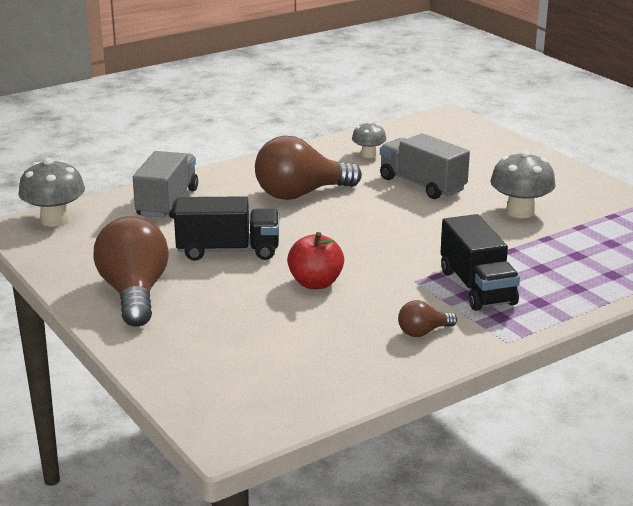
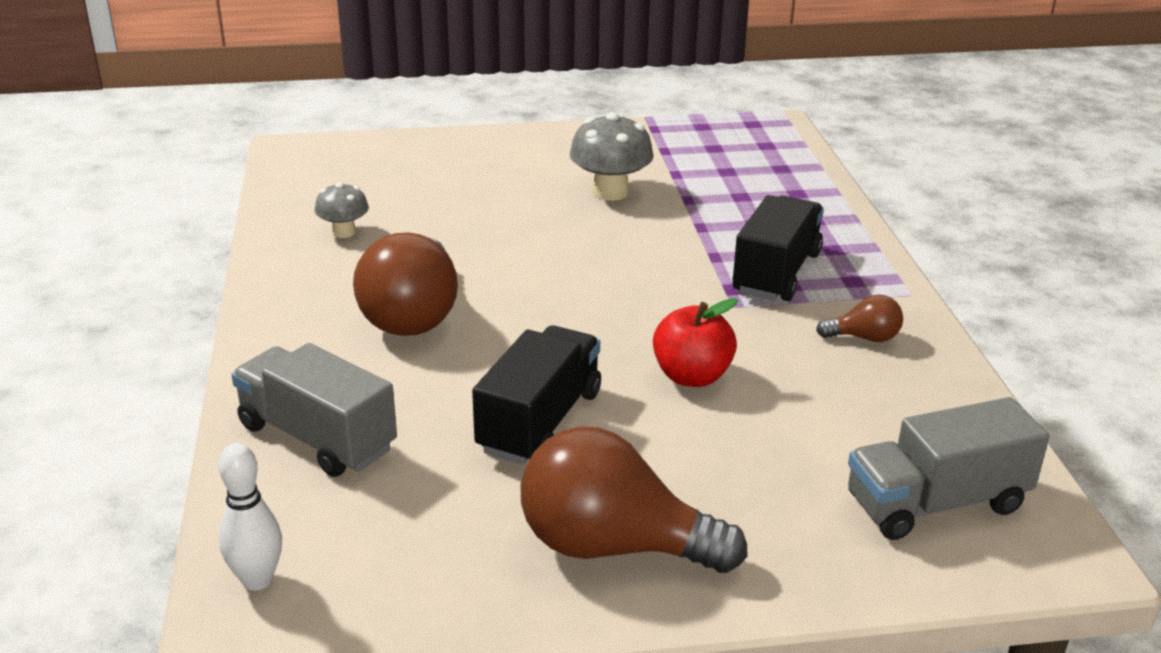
camera: 65 degrees left, 5 degrees up
(55, 220) = (257, 580): grey mushroom -> white bowling pin
(422, 185) = (477, 225): grey truck -> grey truck (936, 503)
(423, 332) = (864, 338): brown light bulb -> brown light bulb turned 90 degrees counterclockwise
(477, 287) = (776, 273): black truck -> black truck turned 75 degrees counterclockwise

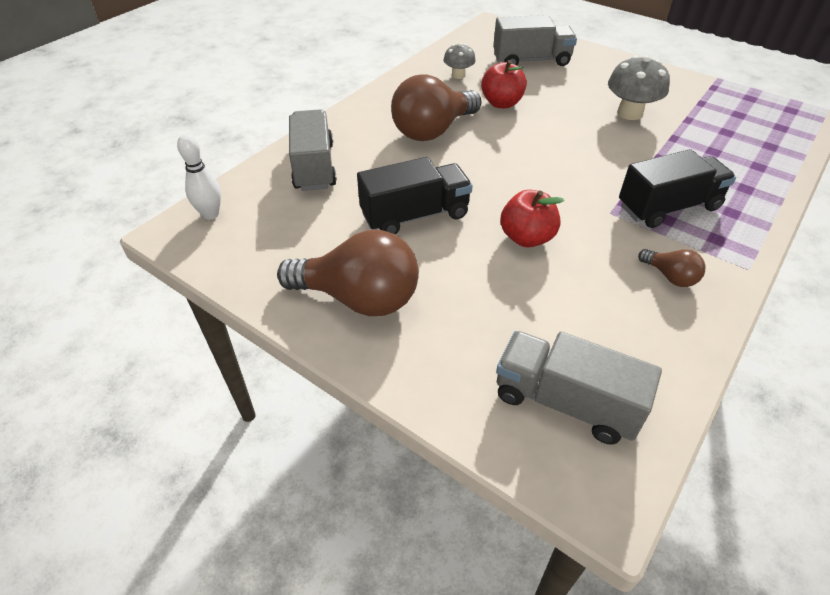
camera: 45 degrees right, 15 degrees up
(413, 176) = (531, 60): none -> grey truck
(451, 243) = (501, 103): none -> red apple
(613, 546) = (359, 298): brown light bulb -> brown light bulb turned 135 degrees clockwise

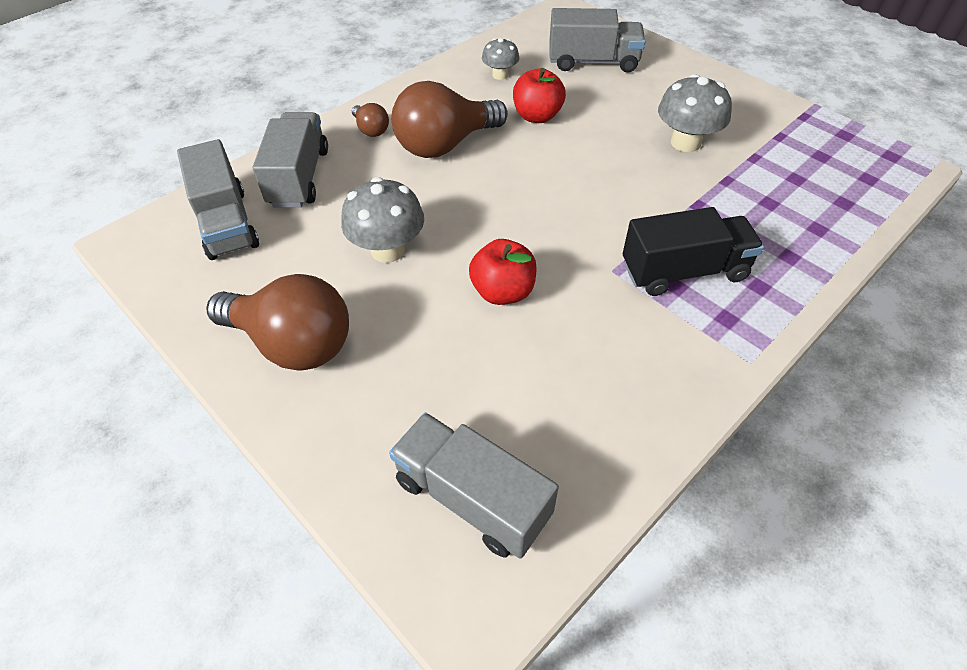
camera: 10 degrees right, 5 degrees up
(210, 214) = (172, 224): white bowling pin -> none
(262, 208) = (227, 223): none -> grey truck
(415, 215) = (388, 250): black truck -> grey mushroom
(670, 277) = (651, 361): brown light bulb -> brown light bulb (371, 130)

